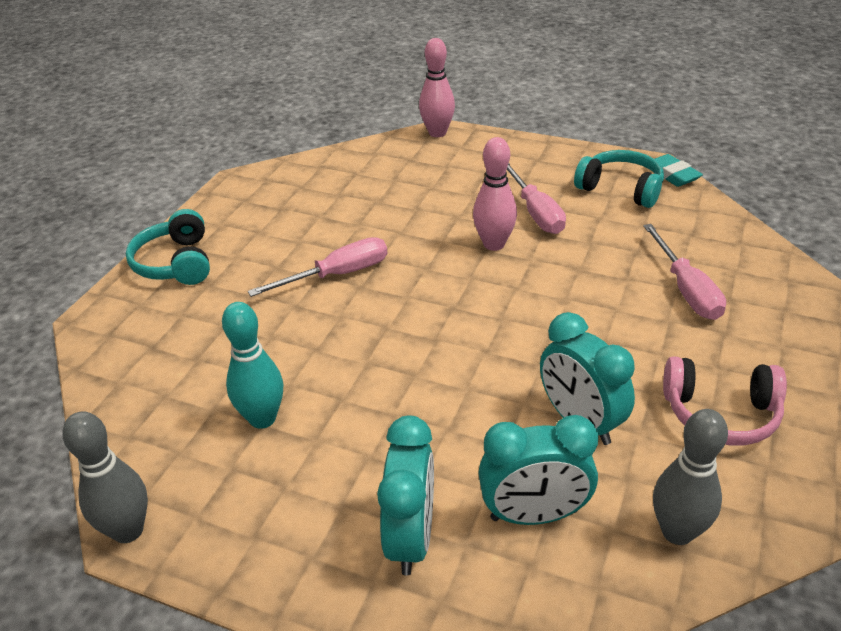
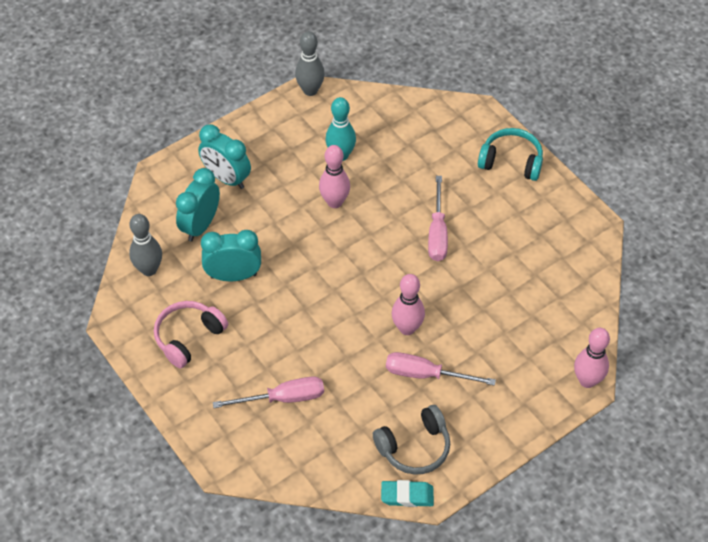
camera: 120 degrees right, 15 degrees up
(359, 383) = (334, 202): none -> pink bowling pin
(621, 189) = (414, 447): turquoise headphones -> grey headphones
(686, 289) = (283, 398): pink screwdriver -> pink screwdriver turned 150 degrees clockwise

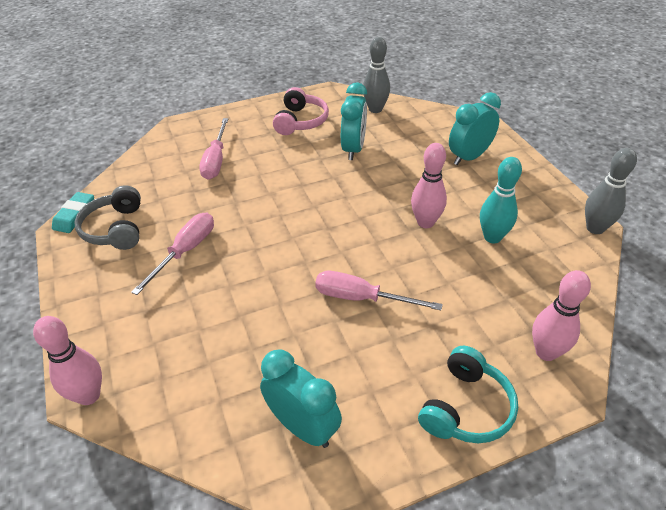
camera: 105 degrees right, 10 degrees down
(188, 337) = (301, 121): pink headphones -> pink headphones turned 45 degrees clockwise
(200, 225) = (415, 138): turquoise clock -> turquoise clock (303, 427)
(407, 328) = (246, 248): pink bowling pin -> pink bowling pin (546, 352)

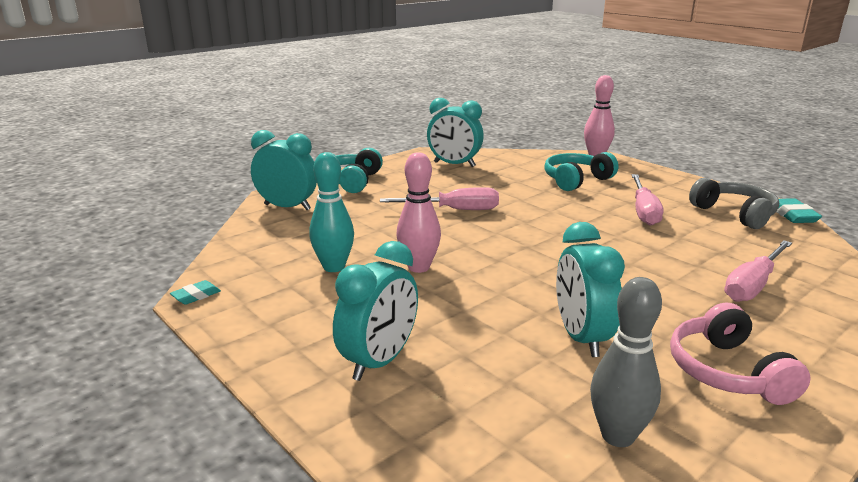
camera: 160 degrees right, 20 degrees down
(185, 329) = (576, 180): none -> turquoise headphones
(216, 160) = (753, 285): pink screwdriver -> pink screwdriver turned 120 degrees counterclockwise
(546, 352) = (287, 207): pink bowling pin -> turquoise clock
(595, 228) = (196, 296): grey bowling pin -> turquoise eraser

